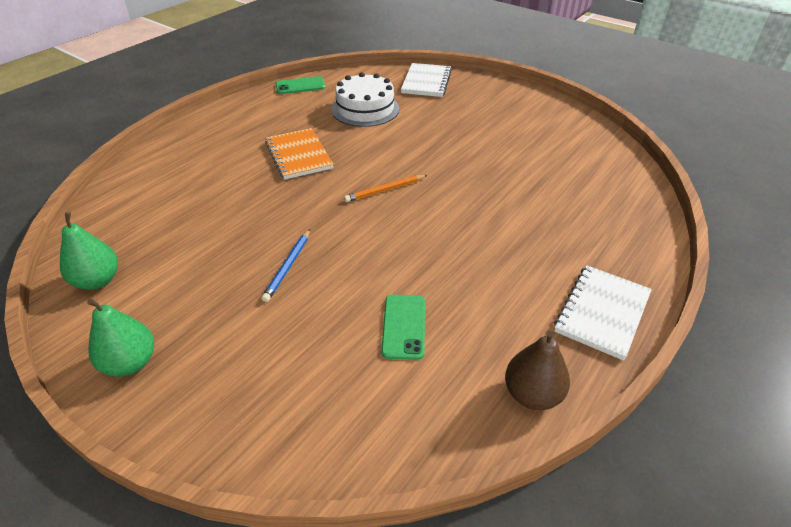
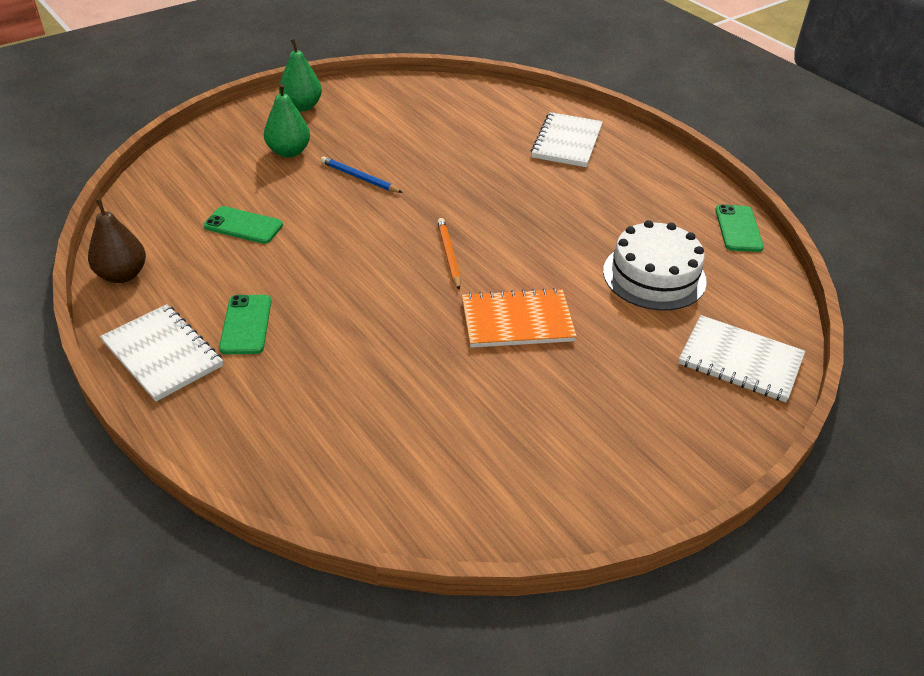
camera: 105 degrees right, 0 degrees up
(98, 281) = (399, 94): green pear -> green pear (289, 152)
(197, 158) = (567, 142): none -> white notebook
(298, 155) = (548, 205): orange notebook -> orange notebook (517, 321)
(533, 274) = (246, 325): none -> green phone

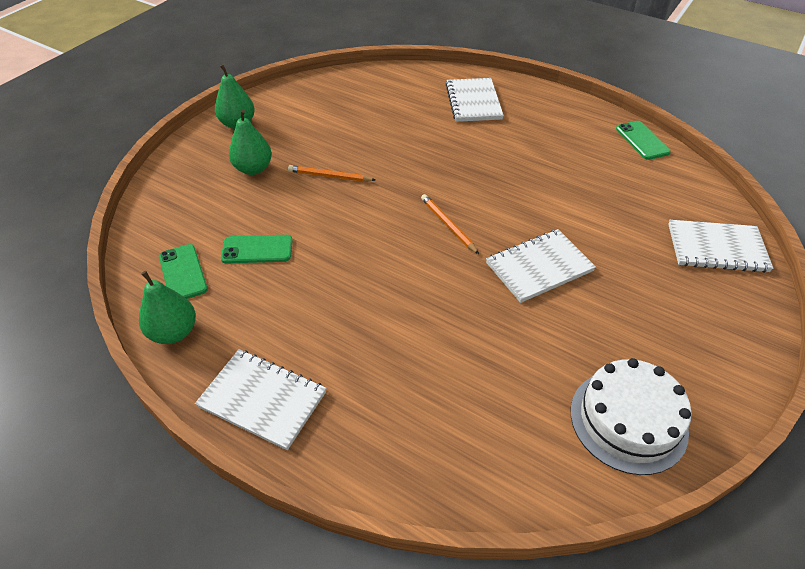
camera: 20 degrees left, 5 degrees up
(122, 275) = (174, 332): brown pear -> green pear
(246, 325) = (320, 344): green phone -> green phone (183, 273)
(359, 178) = (330, 176): blue pencil -> orange pencil
(517, 321) = (539, 267): orange notebook -> white notebook
(654, 276) = (611, 196): white cake -> white cake (628, 420)

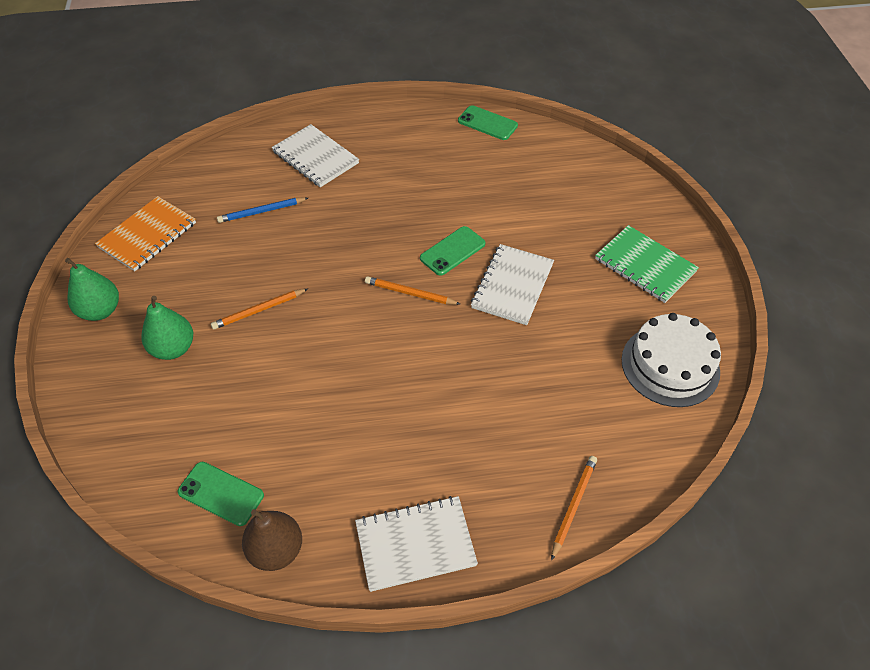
camera: 40 degrees left, 5 degrees up
(174, 332) = (276, 550): green pear -> brown pear
(257, 249) = (267, 424): green phone -> green phone (452, 251)
(311, 96) = (147, 235): none -> orange notebook
(398, 117) = (262, 211): none -> blue pencil
(413, 468) = (573, 506): none -> orange pencil
(688, 323) = (645, 265): none -> green notebook
(716, 248) = (614, 192): white notebook -> none

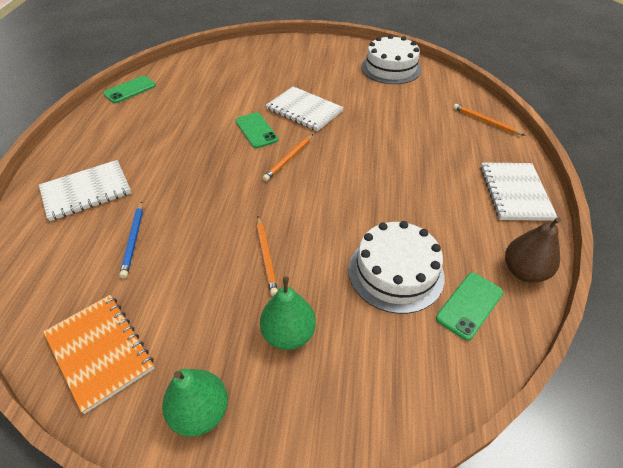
camera: 75 degrees left, 5 degrees down
(255, 421) = (395, 272): none -> white cake
(645, 265) = (311, 59): green notebook -> none

